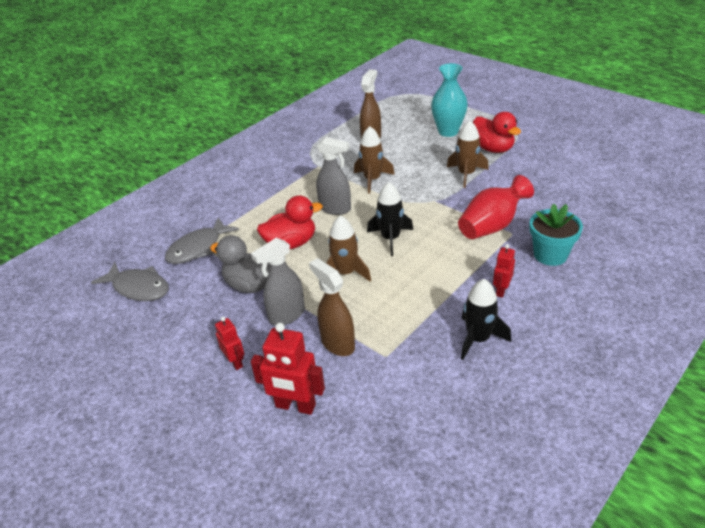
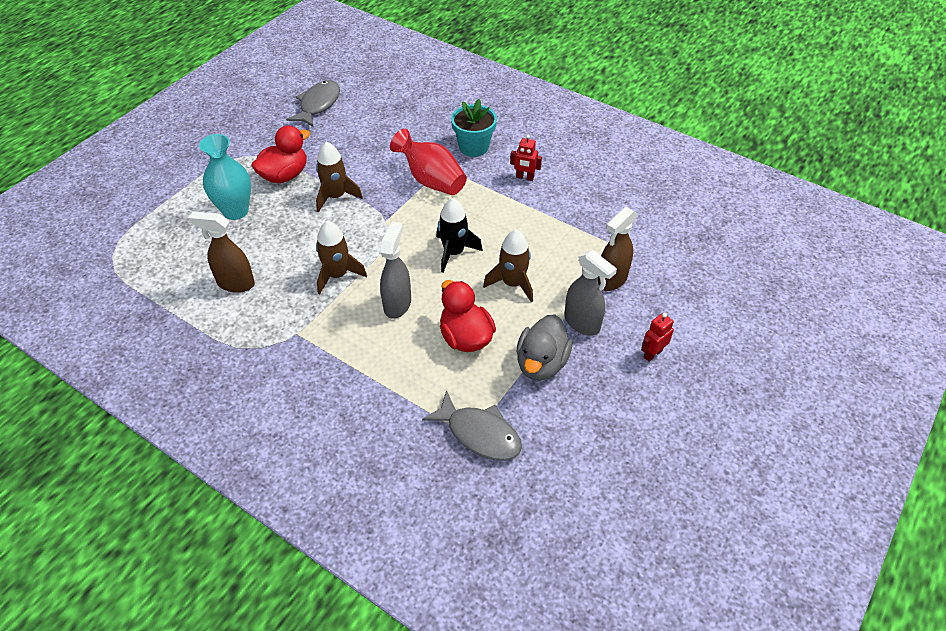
camera: 100 degrees left, 10 degrees up
(138, 288) = (562, 481): grey fish -> grey fish (318, 105)
(295, 406) = (689, 300): red robot -> none
(478, 339) = (586, 192): black rocket -> none

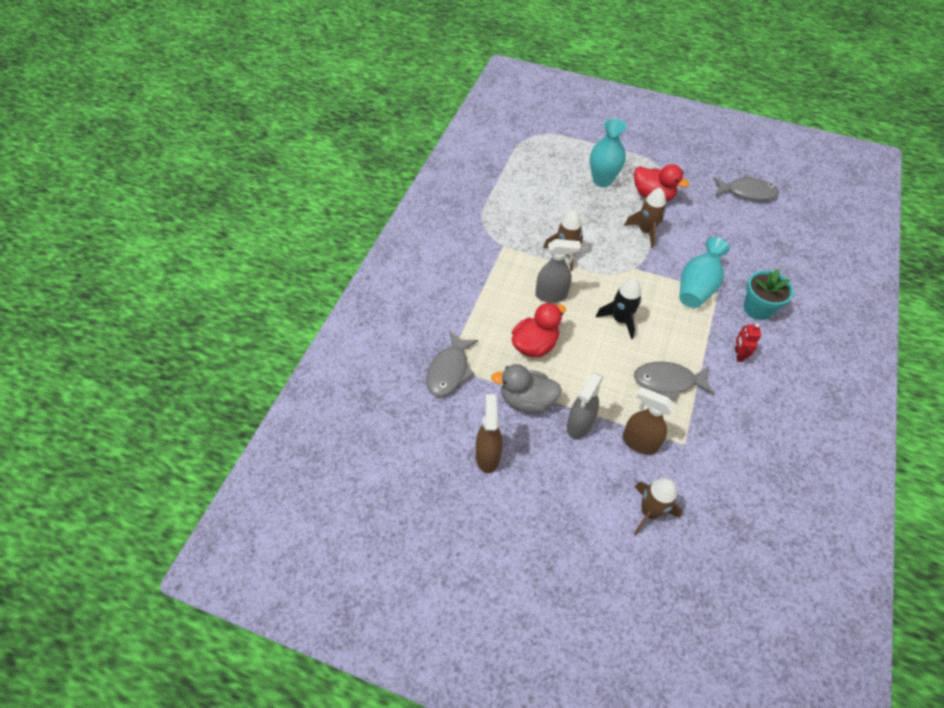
camera: 75 degrees right, 5 degrees up
(235, 283) = (534, 201): brown spray bottle -> brown spray bottle (487, 456)
(431, 180) = (697, 287): red vase -> turquoise vase
(512, 284) = (603, 367): brown rocket -> brown rocket (649, 512)
(544, 237) = (668, 381): none -> grey fish
(652, 354) = (565, 485): red robot -> none

